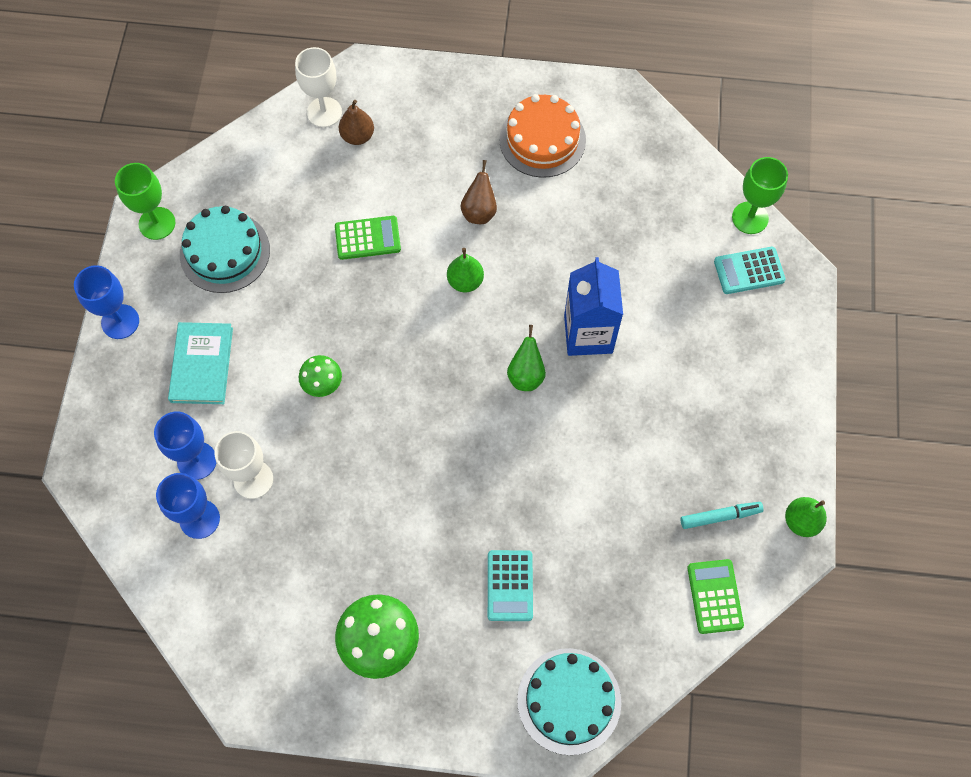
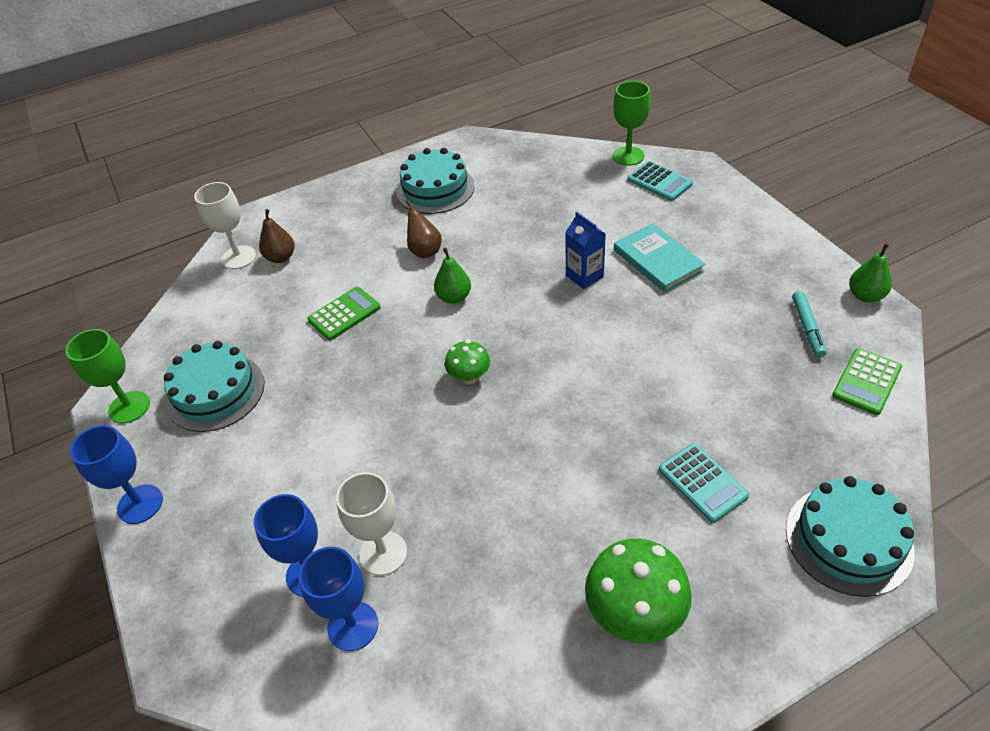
camera: 30 degrees left, 20 degrees down
(201, 365) = (255, 490): turquoise book -> turquoise book (657, 260)
(322, 384) = (390, 435): green mushroom -> green mushroom (469, 377)
(526, 375) = (562, 328): green pear -> none
(542, 140) = (435, 189): orange cake -> turquoise cake
(588, 334) = (584, 276): blue carton -> blue carton, size x0.62
(715, 596) = (866, 382): green calculator -> green calculator turned 105 degrees counterclockwise
(720, 516) = (807, 328): turquoise marker -> turquoise marker turned 135 degrees clockwise
(749, 271) = (659, 182): turquoise calculator -> turquoise calculator turned 90 degrees counterclockwise

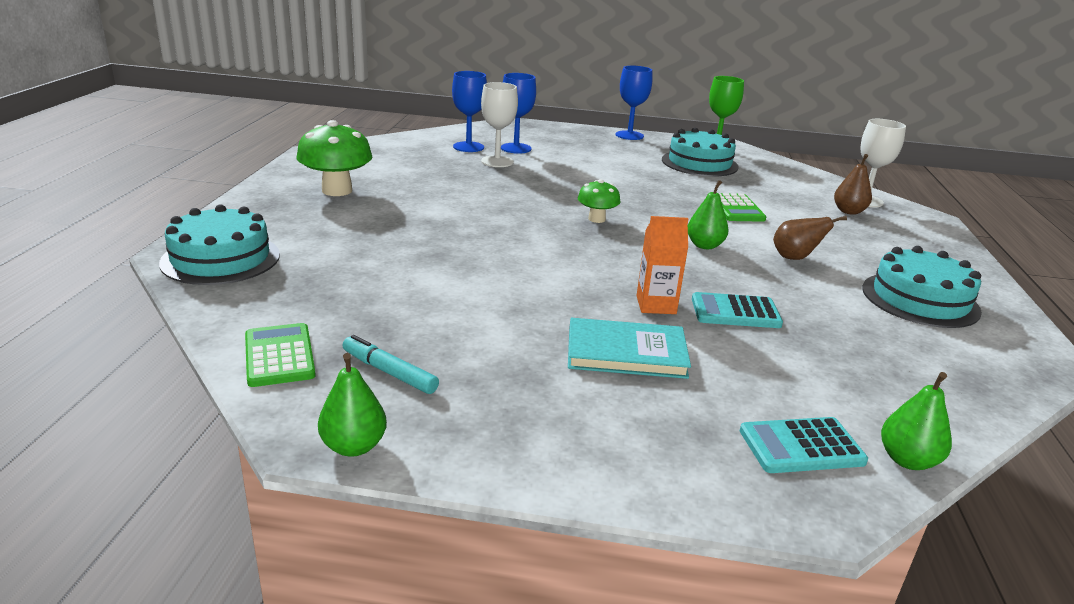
camera: 120 degrees right, 20 degrees down
(584, 276) = (656, 305): blue carton -> orange carton
(628, 156) = (907, 460): green goblet -> green pear
(702, 483) = (360, 241): turquoise calculator -> turquoise calculator (735, 312)

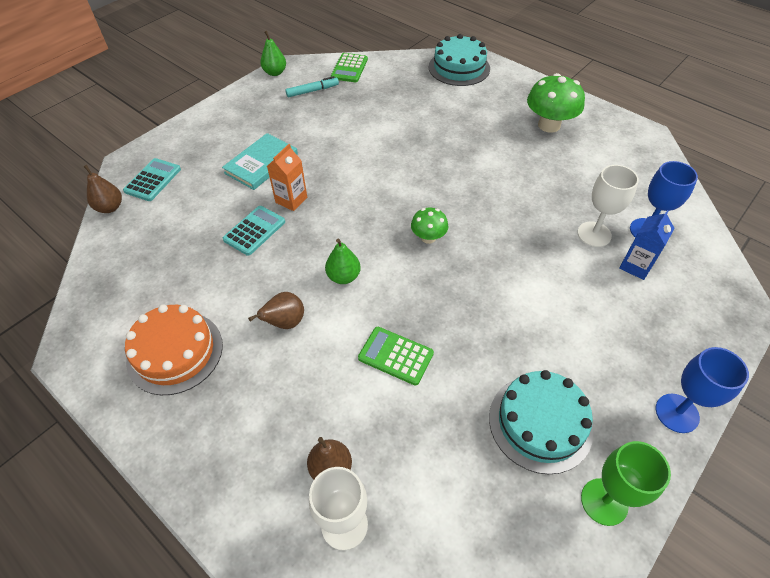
camera: 125 degrees right, 25 degrees up
(279, 356) = (349, 68): green calculator -> green calculator turned 90 degrees clockwise
(516, 148) = (635, 266): blue goblet -> blue carton
(907, 460) = (110, 207): green pear -> brown pear
(920, 299) = (175, 352): turquoise cake -> orange cake

